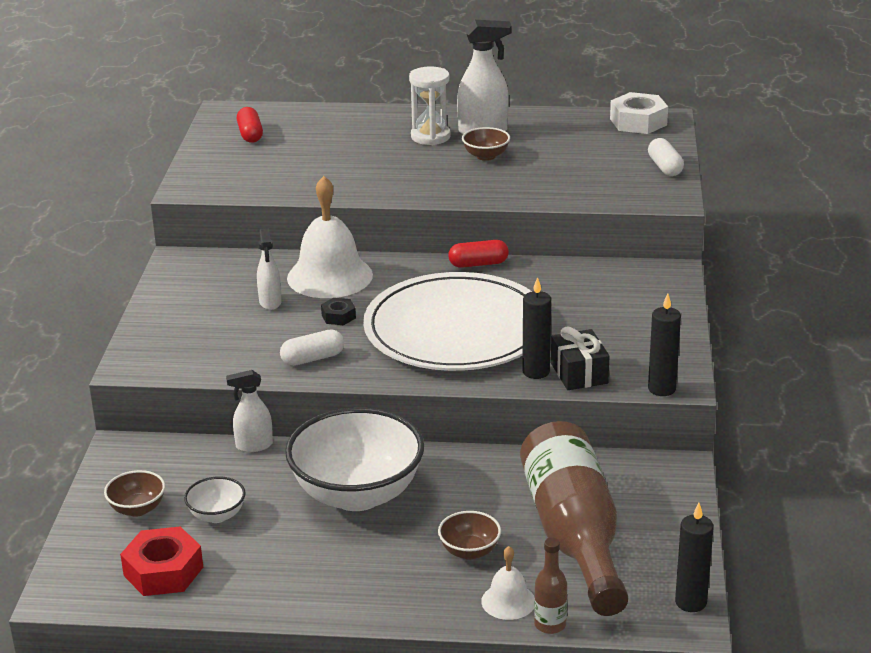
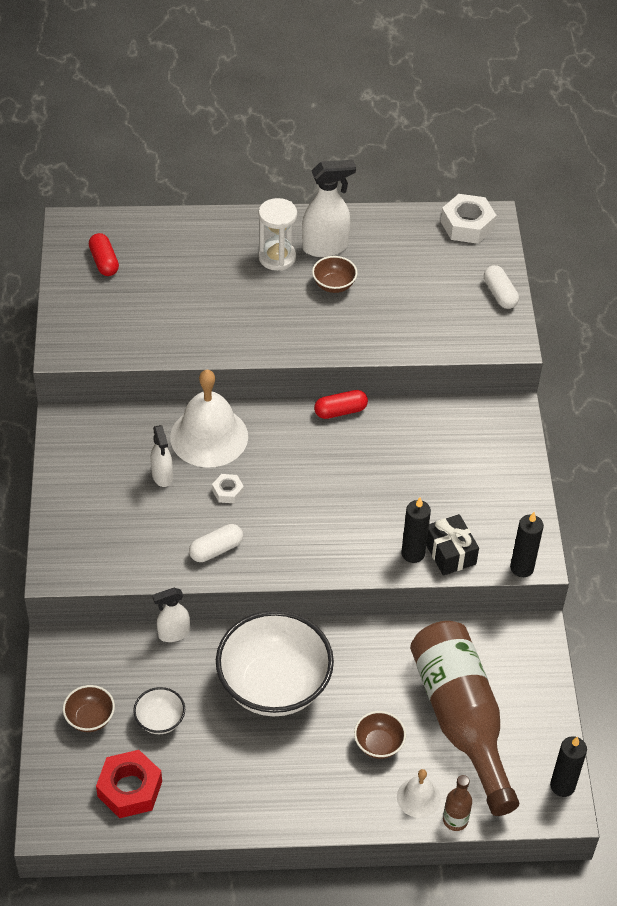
camera: 10 degrees left, 20 degrees up
(338, 316) = (228, 492): black nut -> white nut
(456, 329) = (335, 502): white plate -> none

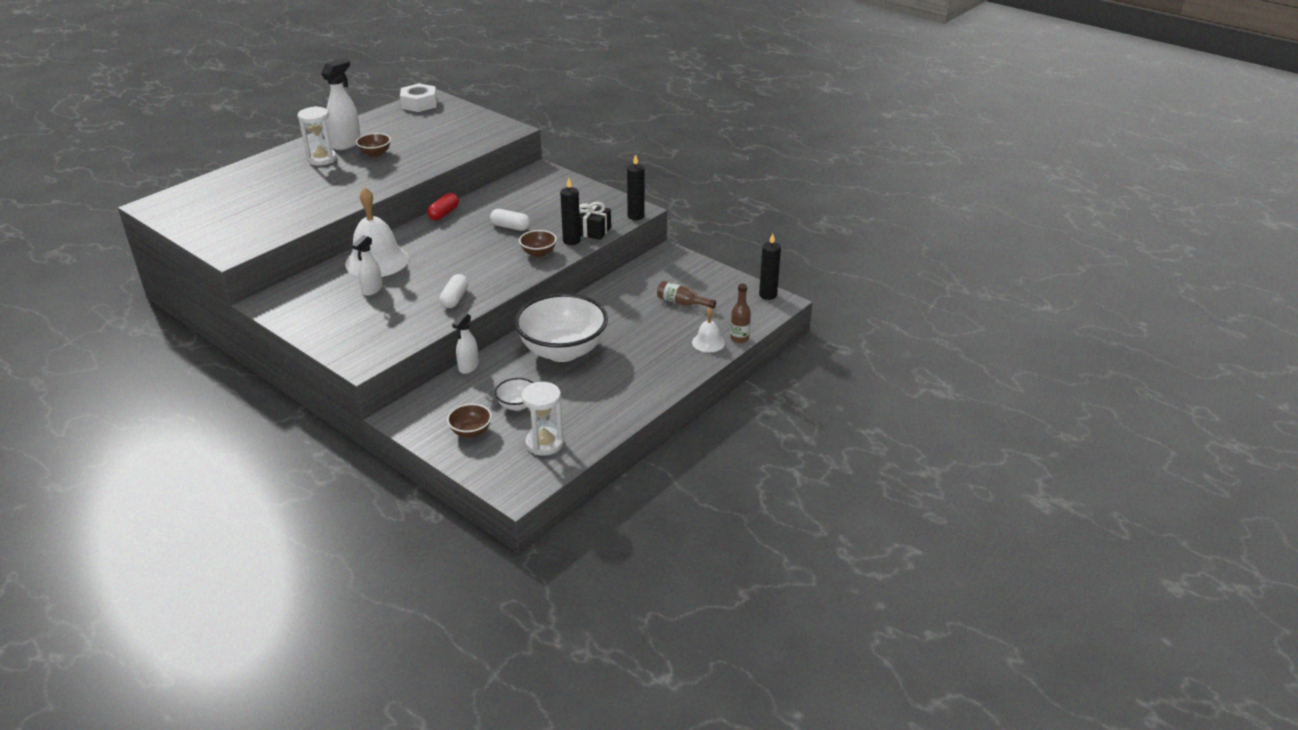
camera: 45 degrees left, 15 degrees down
(104, 262) = (202, 208): red capsule -> none
(130, 789) = (544, 443): red nut -> white hourglass
(162, 476) = (372, 290): white spray bottle -> white spray bottle turned 90 degrees clockwise
(228, 492) = (425, 274): white nut -> none
(378, 744) = (656, 337): brown bowl -> brown bowl (538, 253)
(461, 719) = (682, 303): brown bottle -> brown bottle, size x0.41
(500, 294) = (478, 117): white capsule -> white capsule (510, 227)

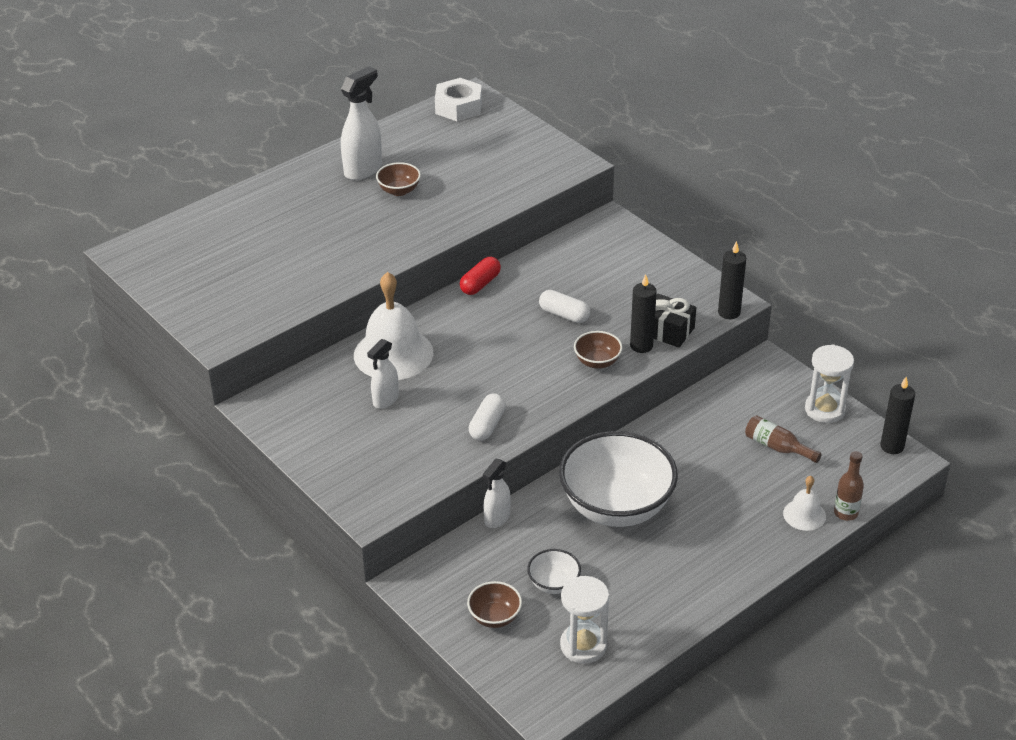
camera: 10 degrees right, 5 degrees up
(321, 159) = (331, 194): white hourglass -> white hourglass (825, 409)

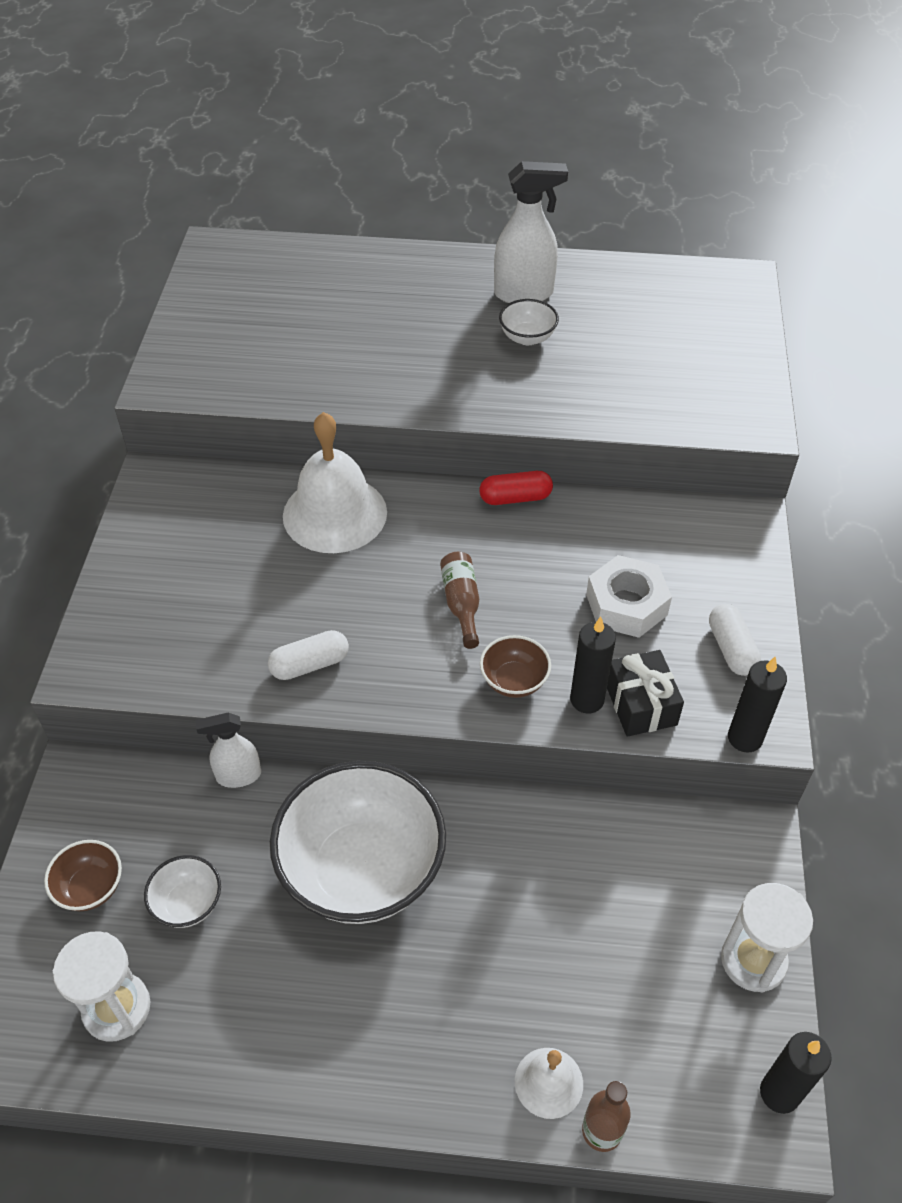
camera: 45 degrees right, 10 degrees up
(385, 400) = (261, 558): white spray bottle -> none
(399, 190) = (527, 337): brown bowl -> white bowl
(458, 107) = (711, 283): white nut -> white nut (626, 605)
(564, 315) = (553, 597): white capsule -> white capsule (731, 649)
(777, 447) = (630, 958): brown bottle -> brown bottle (461, 604)

